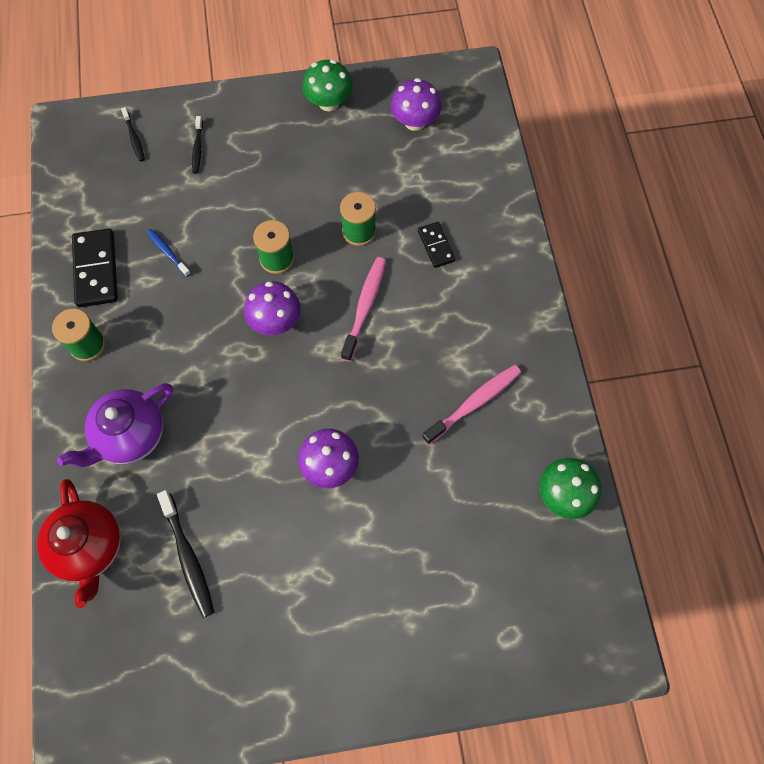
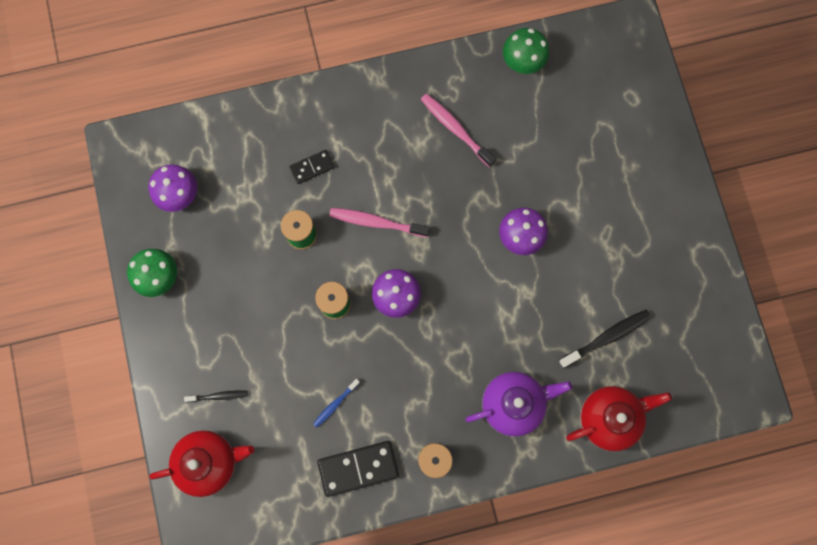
camera: 95 degrees left, 10 degrees up
(130, 436) = (513, 403): purple teapot -> purple teapot turned 60 degrees counterclockwise
(134, 138) = (209, 462): black toothbrush -> red teapot

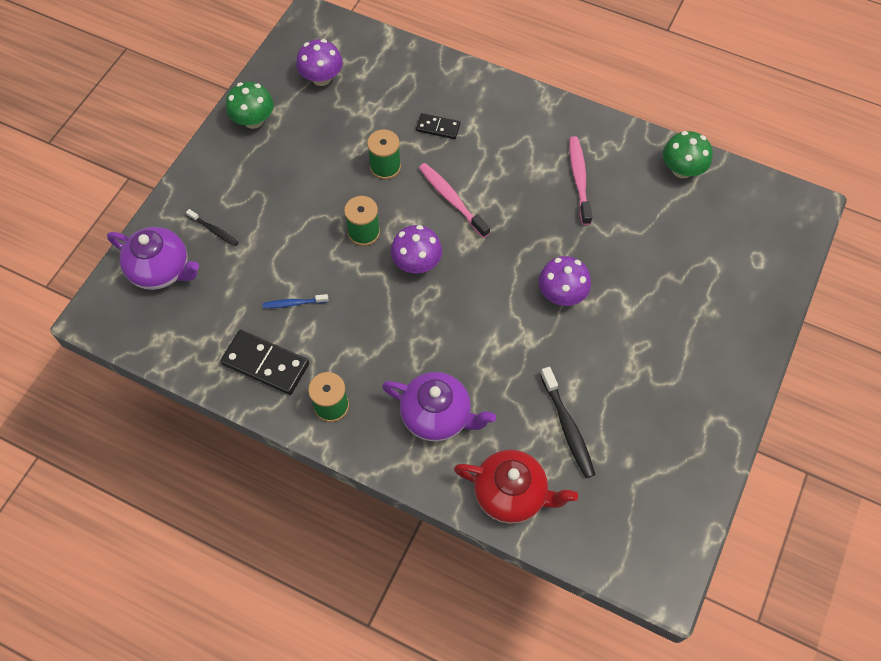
camera: 40 degrees right, 15 degrees down
(209, 462) = (161, 270): red teapot -> purple teapot
(606, 337) = (567, 427): black toothbrush -> black toothbrush turned 60 degrees clockwise

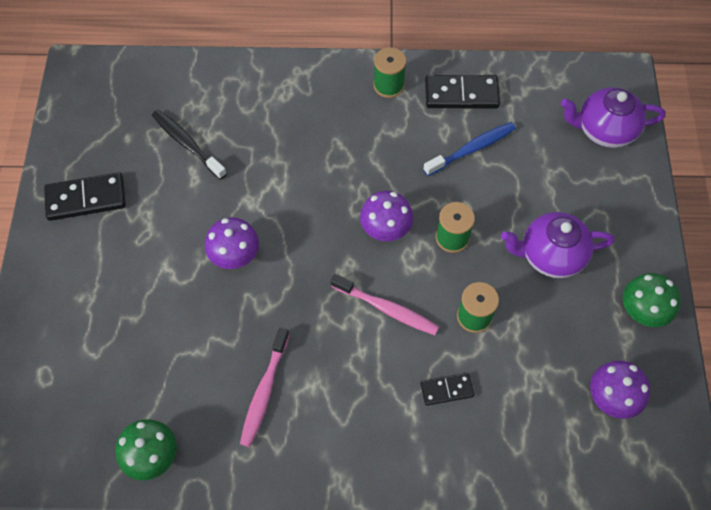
camera: 155 degrees right, 0 degrees up
(214, 230) = (588, 182): black toothbrush -> none
(294, 303) = (472, 149): blue toothbrush -> blue toothbrush, size x1.69
(437, 416) = (299, 111): purple teapot -> purple teapot (550, 255)
(511, 494) = (214, 80): red teapot -> none
(579, 179) = (264, 392): pink toothbrush -> pink toothbrush turned 45 degrees clockwise
(688, 409) = (86, 198): none -> black domino

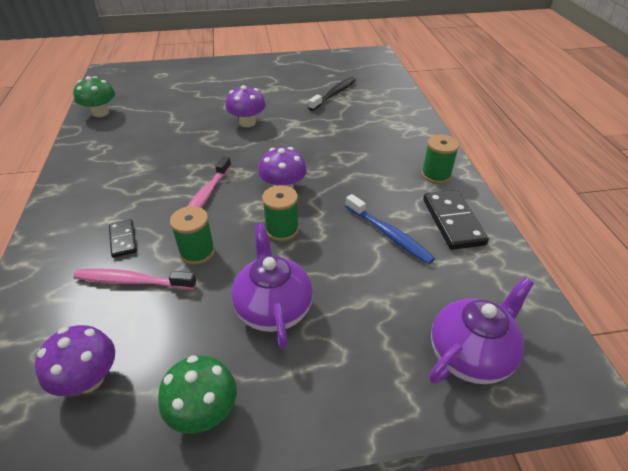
camera: 80 degrees right, 20 degrees down
(86, 198) = (281, 69): black domino -> none
(264, 392) = (138, 147): pink toothbrush -> pink toothbrush (132, 281)
(604, 130) = (470, 354): purple teapot -> purple teapot turned 60 degrees clockwise

